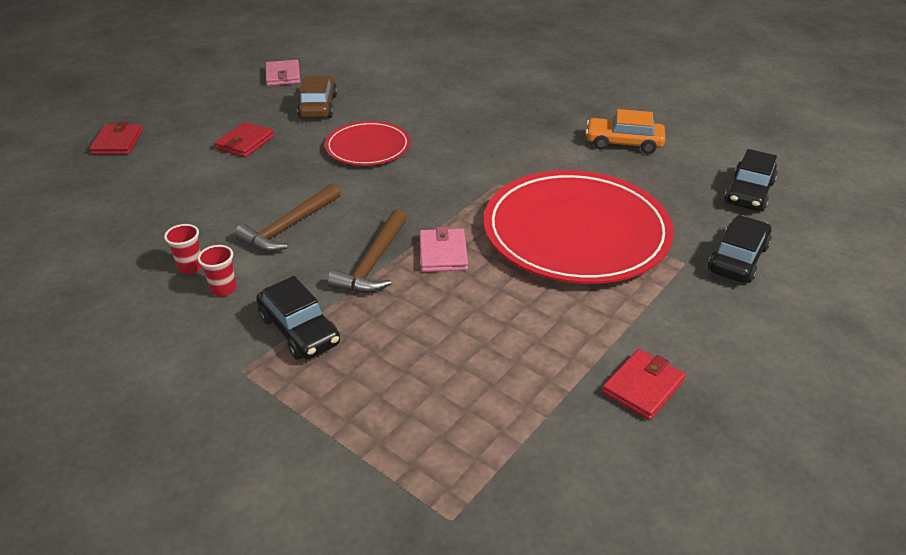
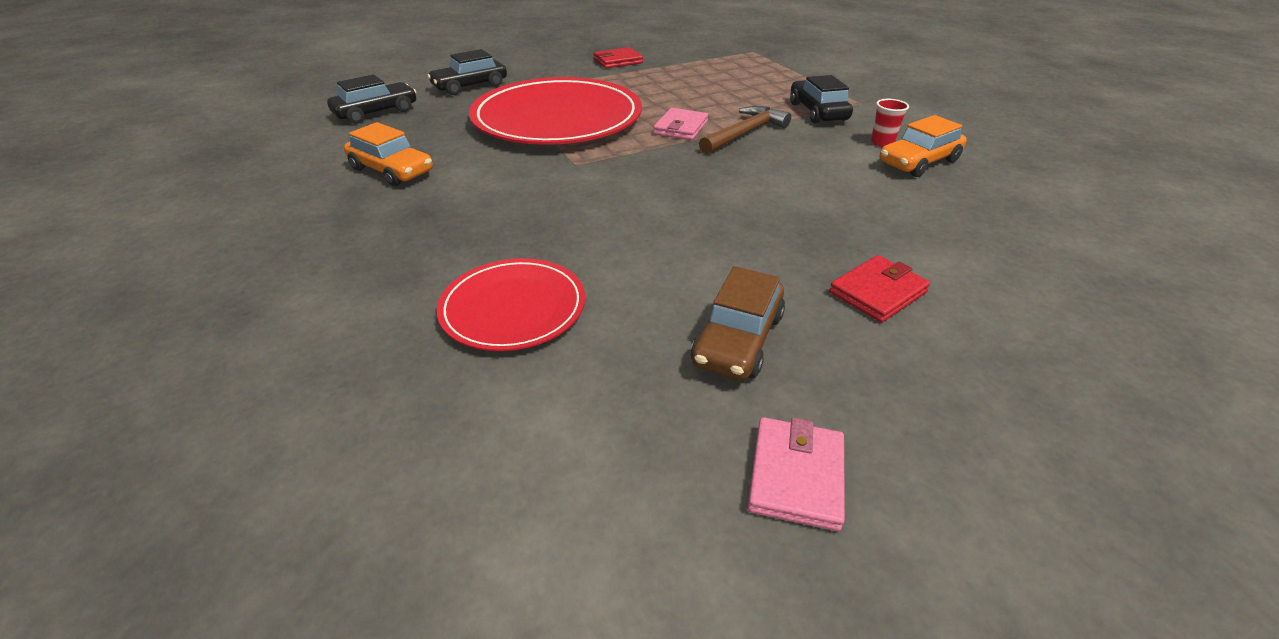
camera: 155 degrees left, 0 degrees up
(118, 142) = (1125, 355): red wallet -> none
(190, 267) = (918, 162): red cup -> orange car
(289, 227) = (818, 173): brown hammer -> none
(368, 147) = (691, 238): red plate -> red plate (513, 308)

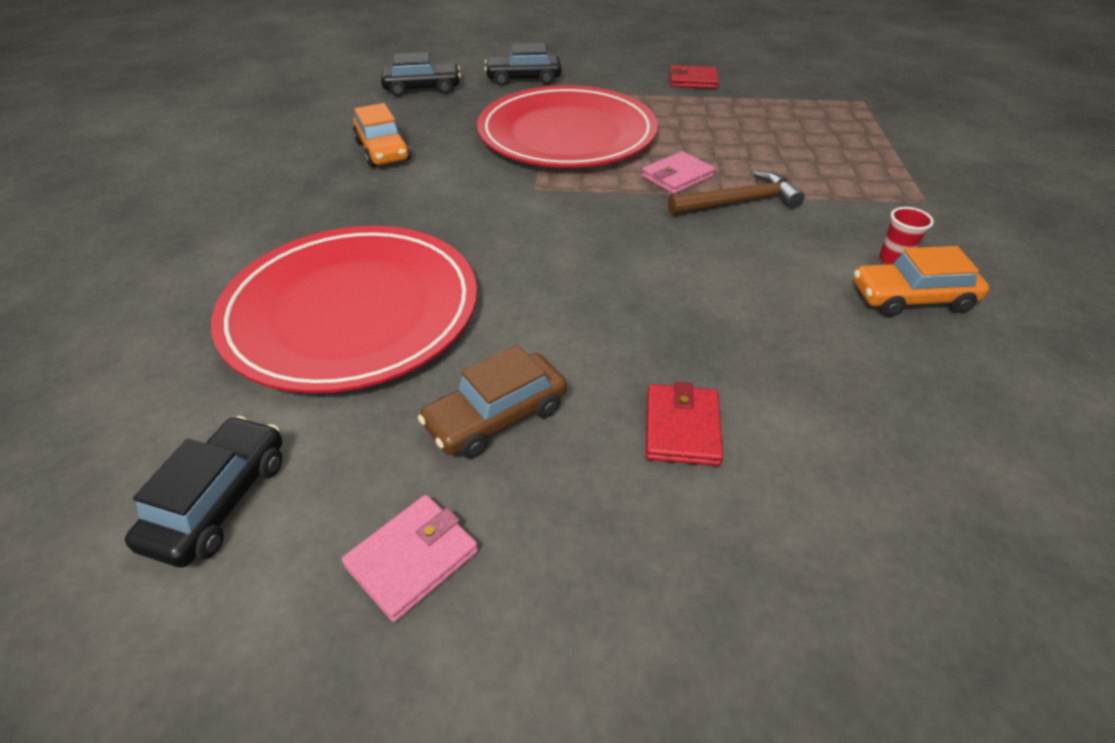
camera: 30 degrees right, 5 degrees up
(513, 308) = (352, 312): red plate -> red plate, size x1.89
(817, 112) = (856, 198): black car -> black car (219, 501)
(877, 292) = (682, 428): red wallet -> red wallet turned 75 degrees counterclockwise

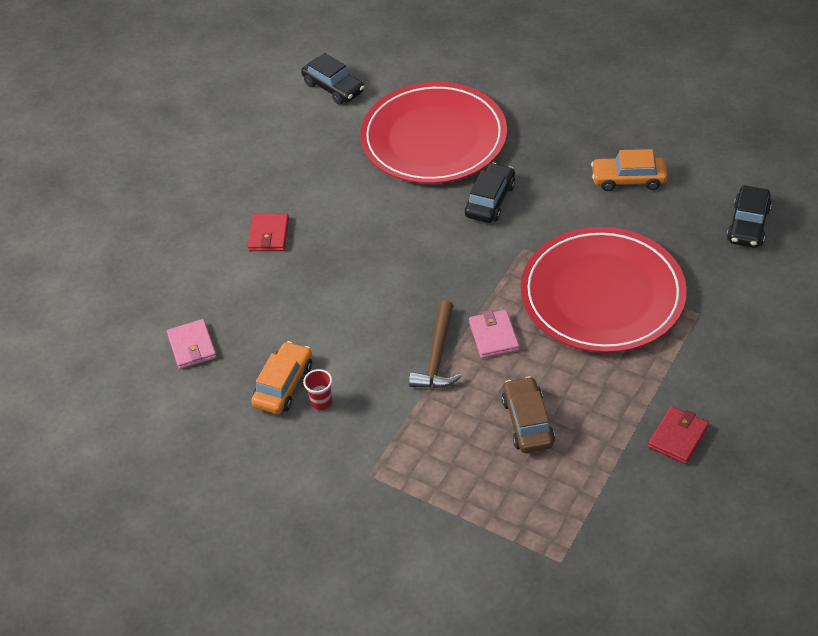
camera: 120 degrees right, 5 degrees up
(412, 559) = (267, 135): pink wallet -> pink wallet (192, 346)
(496, 416) = (321, 175): brown car -> brown car (527, 422)
(523, 79) = (742, 302): black car -> black car (490, 200)
(682, 428) = (269, 235): red wallet -> red wallet turned 60 degrees clockwise

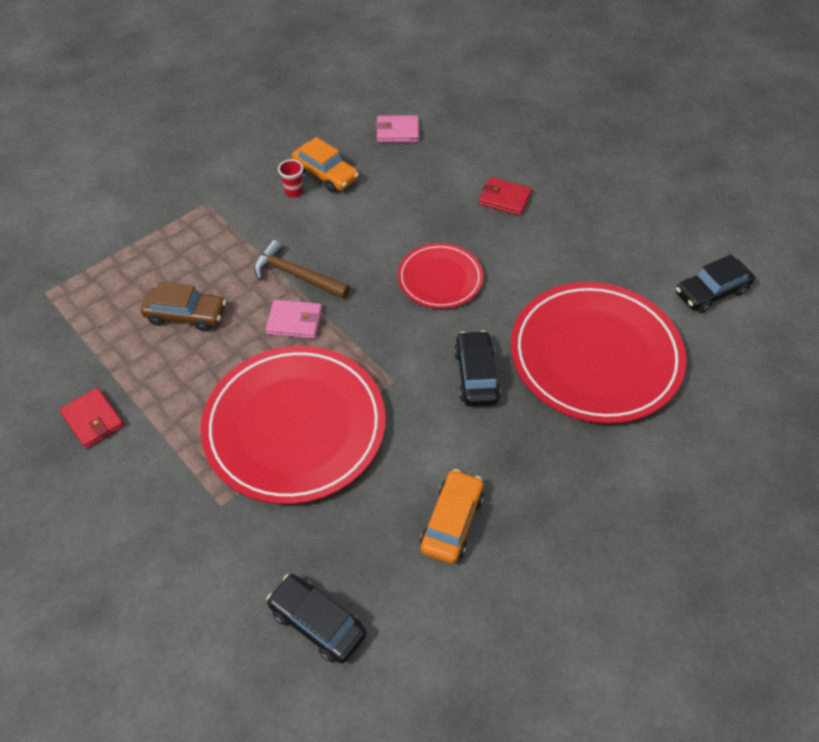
camera: 105 degrees right, 5 degrees up
(393, 252) = (440, 278): none -> red plate
(490, 200) = (476, 375): black car -> black car turned 135 degrees counterclockwise

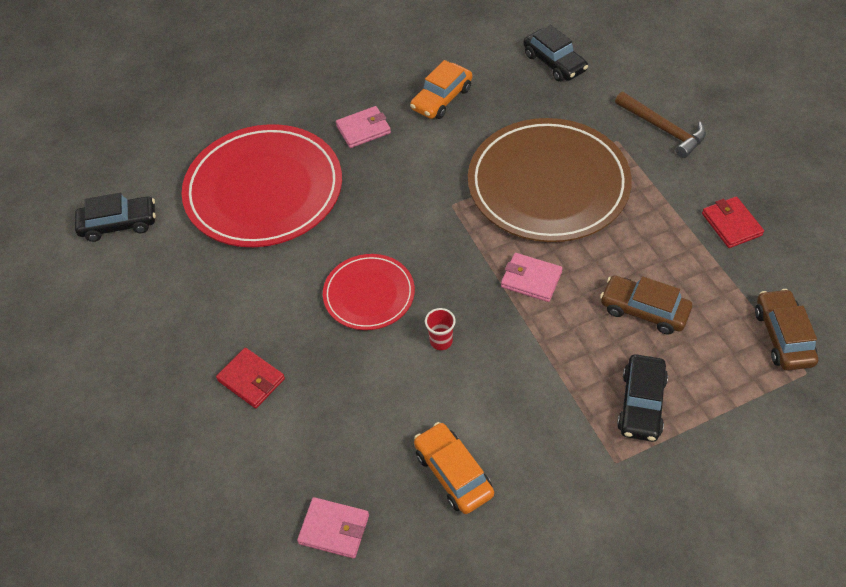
camera: 160 degrees left, 0 degrees up
(60, 318) = (782, 336): none -> brown car
(294, 192) = (500, 453): red cup -> red cup (441, 341)
(295, 426) = (548, 184): red plate -> brown plate
(296, 275) = (519, 331): brown hammer -> brown hammer (663, 129)
(476, 375) = (376, 194): black car -> black car (641, 404)
(528, 454) = (363, 129): none -> pink wallet

